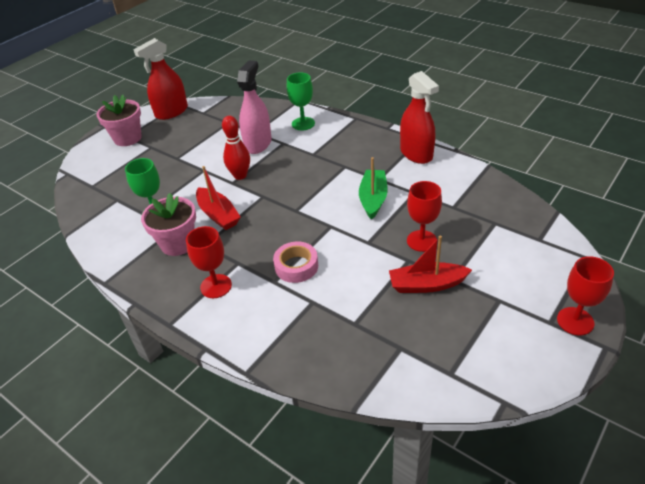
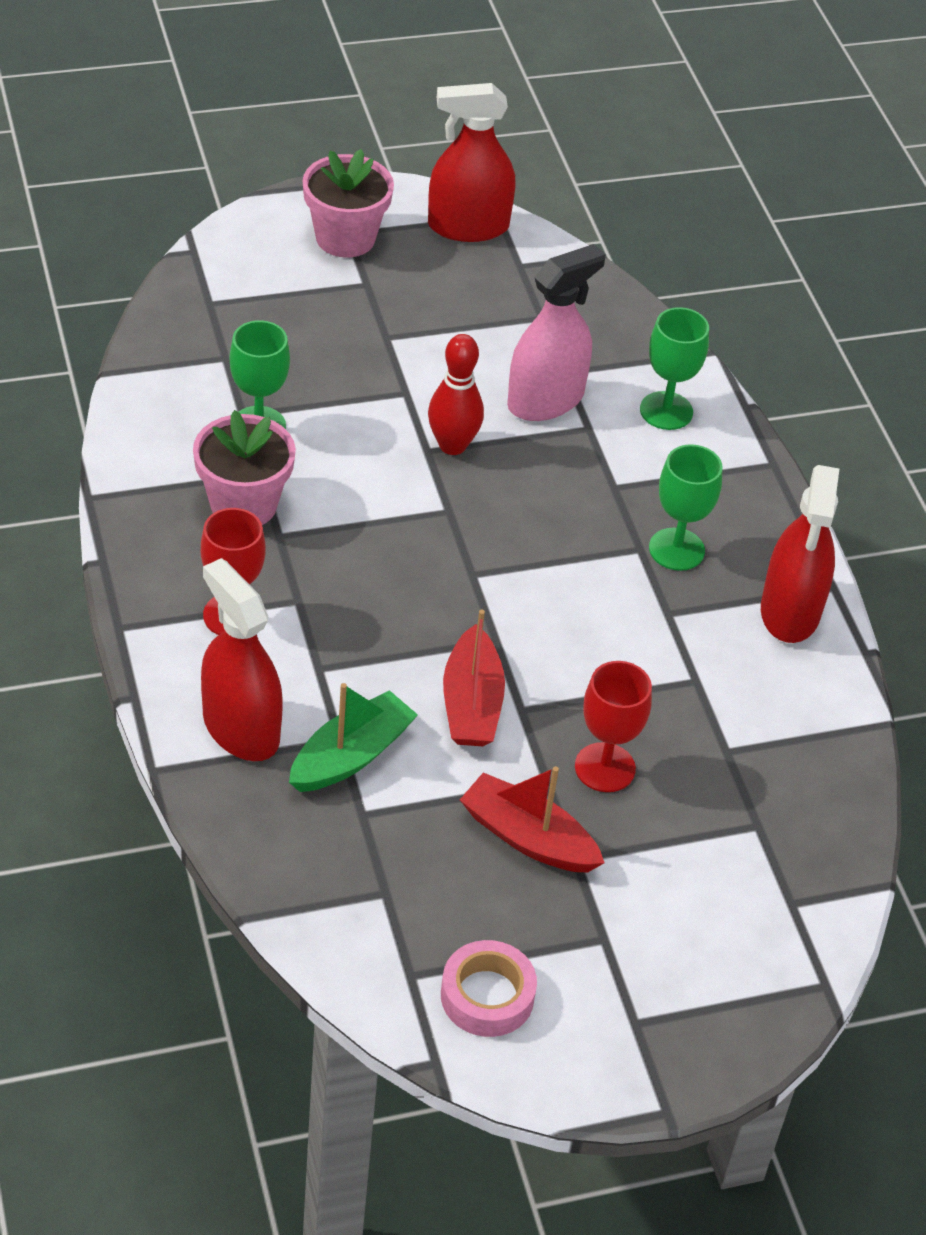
camera: 30 degrees right, 5 degrees up
(218, 215) = (348, 496): red boat -> red boat (471, 703)
(267, 327) = (241, 728): none -> red spray bottle
(296, 266) = (374, 669): pink tape -> pink tape (487, 996)
(357, 159) = (676, 549): none -> green goblet
(373, 199) = (615, 643): green boat -> green boat (351, 756)
(575, 321) = (673, 1049): red goblet -> none

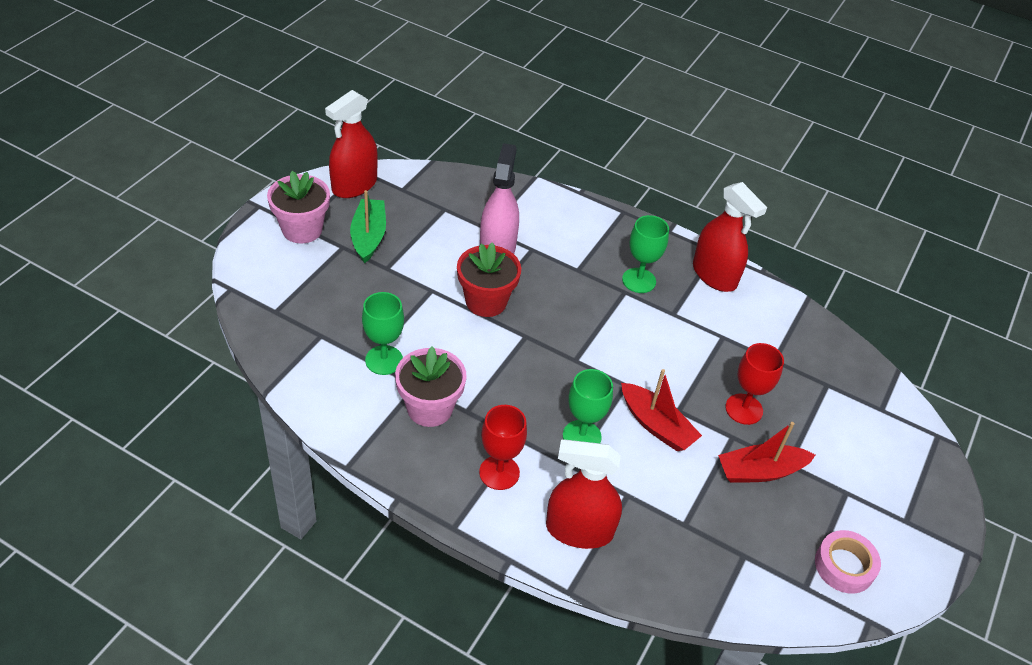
camera: 45 degrees left, 0 degrees up
(351, 756) = (643, 499): green boat -> green boat (368, 237)
(452, 445) = (486, 301): red bowling pin -> red flower pot
(666, 411) = (552, 217): green goblet -> green goblet (581, 436)

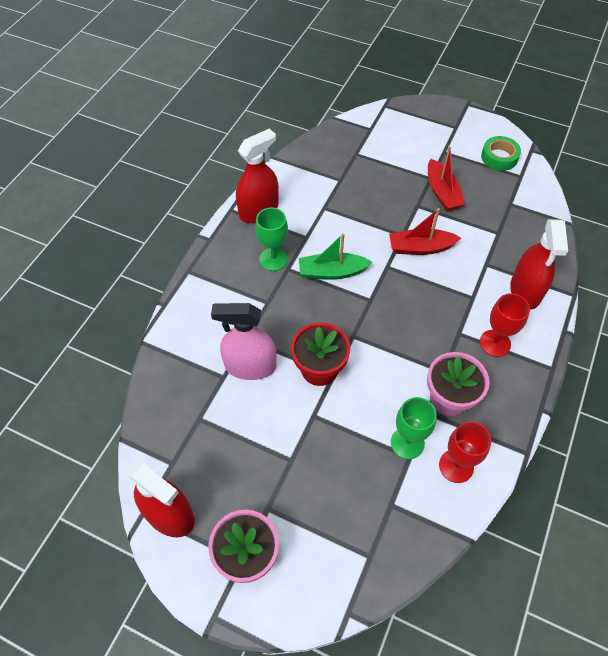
camera: 90 degrees left, 10 degrees up
(368, 237) = (249, 484): green boat -> green boat (332, 272)
(581, 436) = (444, 292): green goblet -> none
(656, 425) = (420, 248): red boat -> red boat turned 135 degrees counterclockwise
(744, 409) = (391, 198): red goblet -> red goblet (456, 466)
(844, 566) = (499, 157): pink tape -> green tape

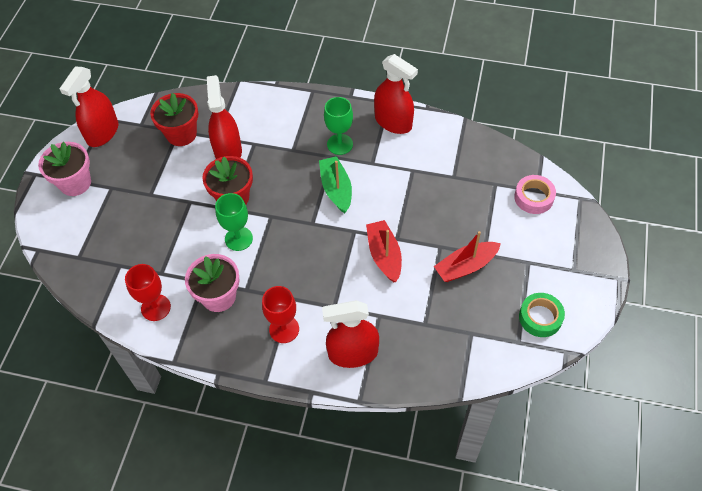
camera: 80 degrees right, 0 degrees up
(206, 415) = (181, 134): none -> red flower pot
(250, 366) = (228, 151): pink spray bottle -> red spray bottle
(378, 133) = (533, 197): none -> pink tape
(407, 443) = (173, 270): green goblet -> green goblet (238, 239)

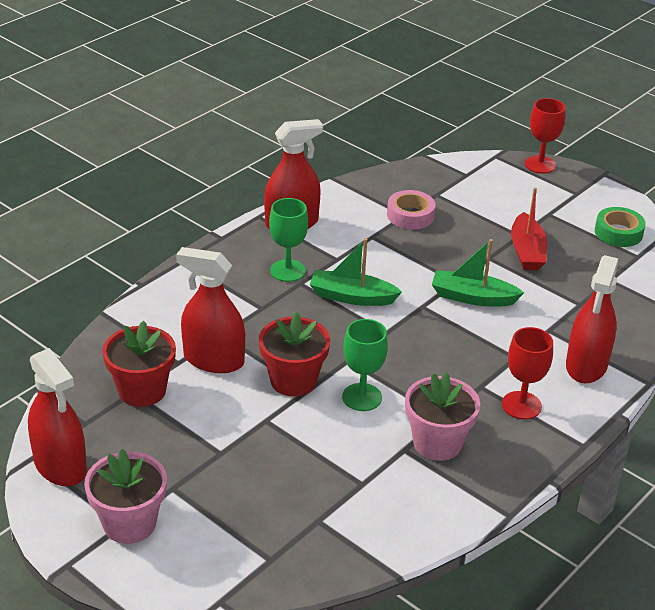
camera: 65 degrees left, 20 degrees down
(156, 307) = (414, 505): red goblet -> red goblet (540, 165)
(384, 255) = (473, 297): red boat -> green boat
(533, 197) = (473, 180): pink tape -> pink tape (410, 215)

